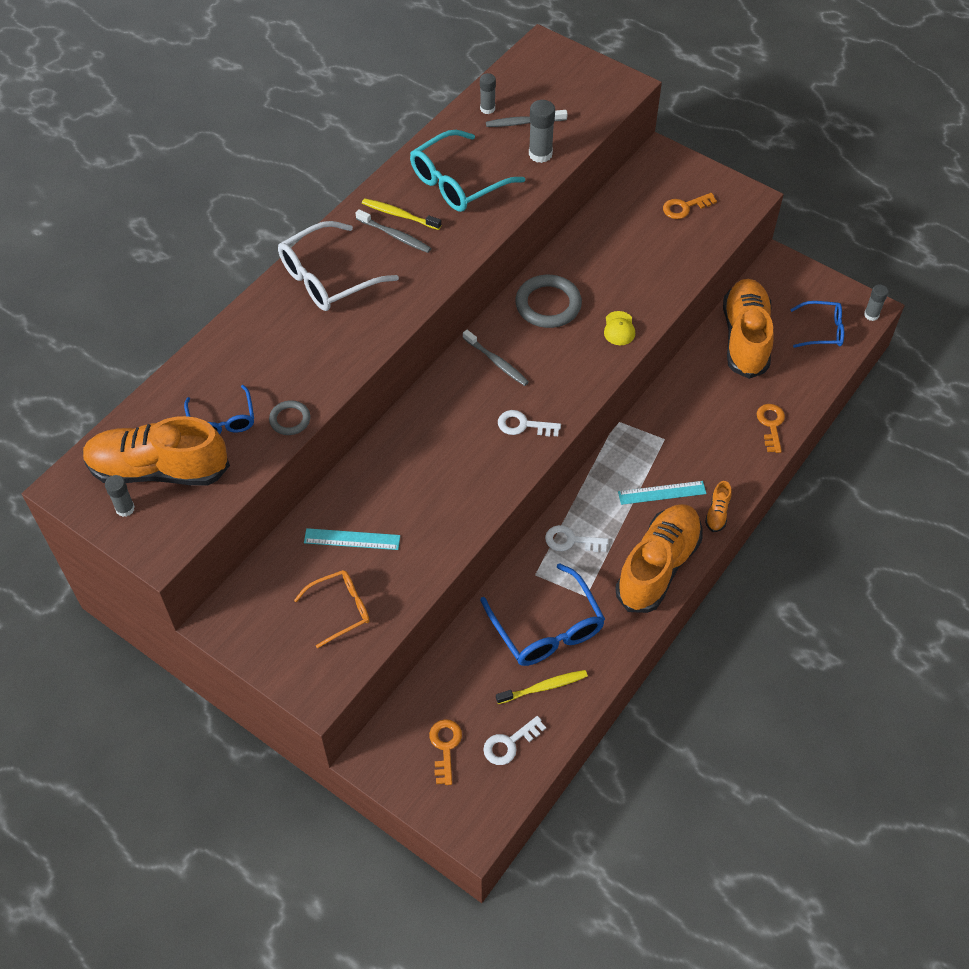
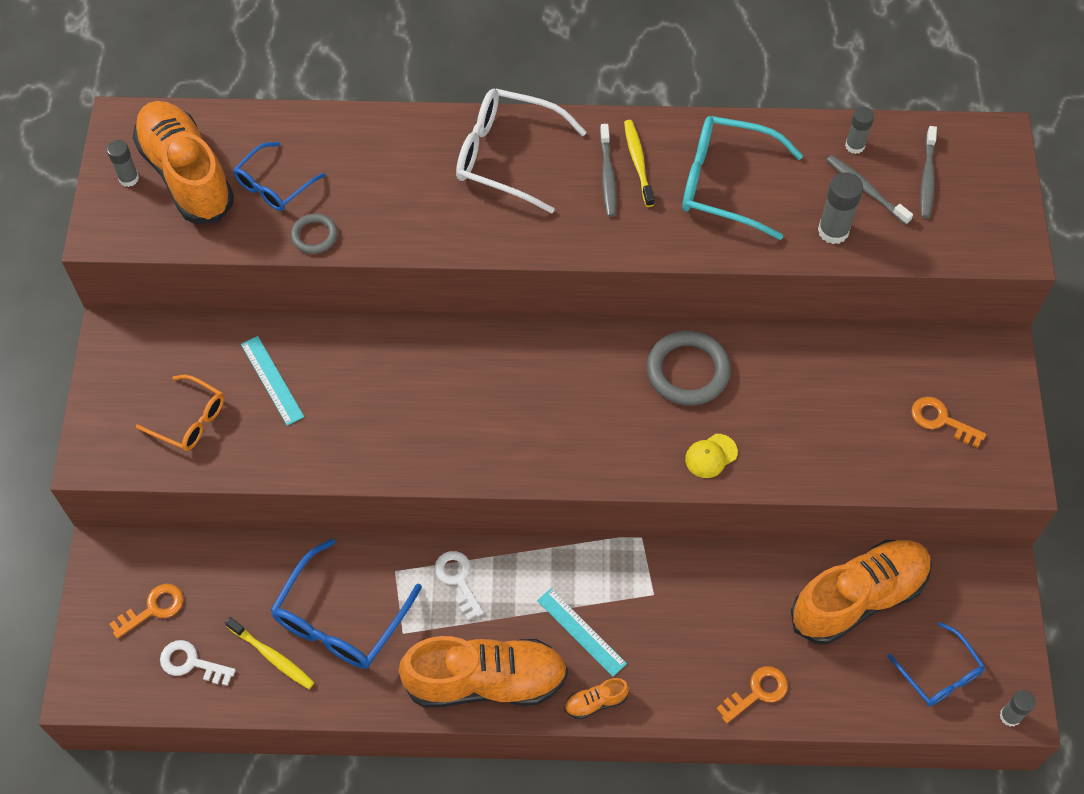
camera: 55 degrees right, 5 degrees up
(496, 362) = (574, 370): grey toothbrush -> grey toothbrush (927, 177)
(523, 425) = (513, 442): white key -> none

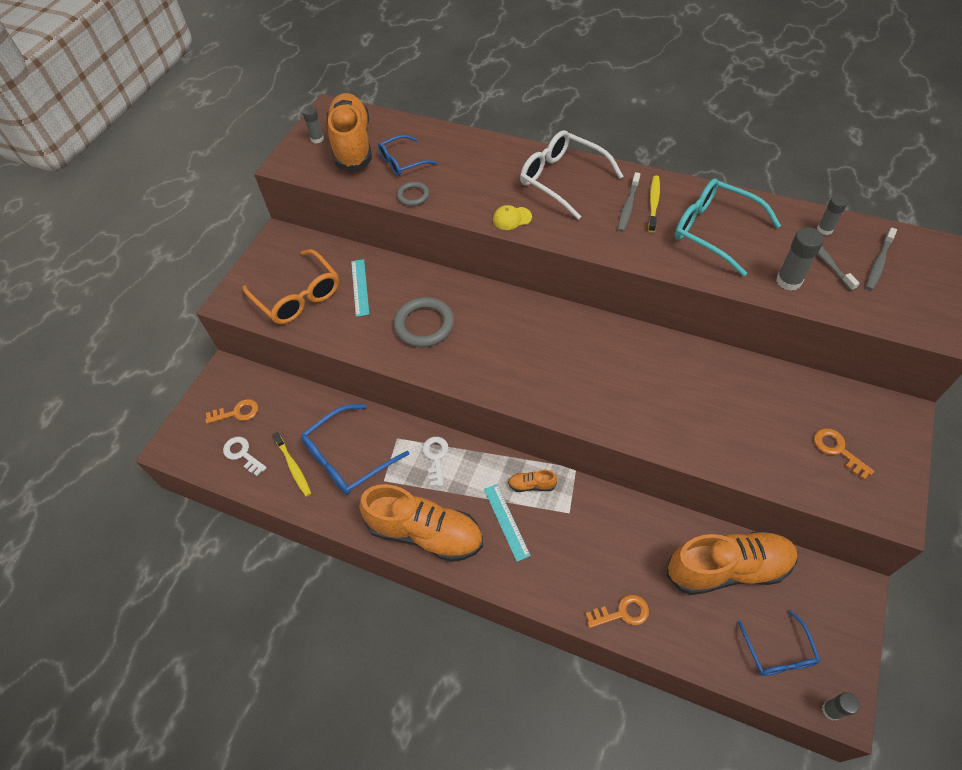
camera: 25 degrees right, 5 degrees down
(190, 420) = (298, 297): orange glasses -> orange glasses, size x1.63
(596, 702) = (496, 576): orange shoe -> orange shoe (532, 485)
(688, 371) = (645, 359): grey ring -> grey ring (424, 325)
(711, 456) = (641, 421): yellow cap -> yellow cap (512, 218)

